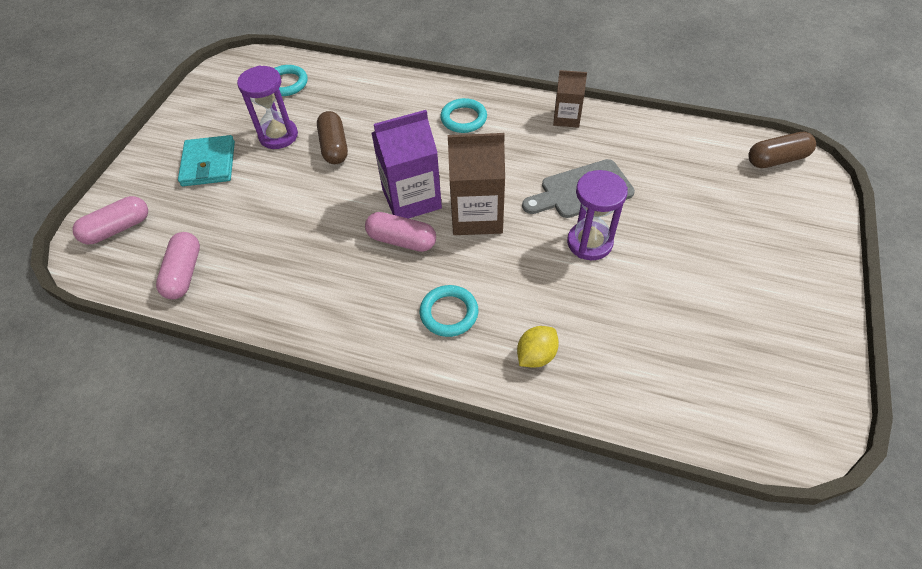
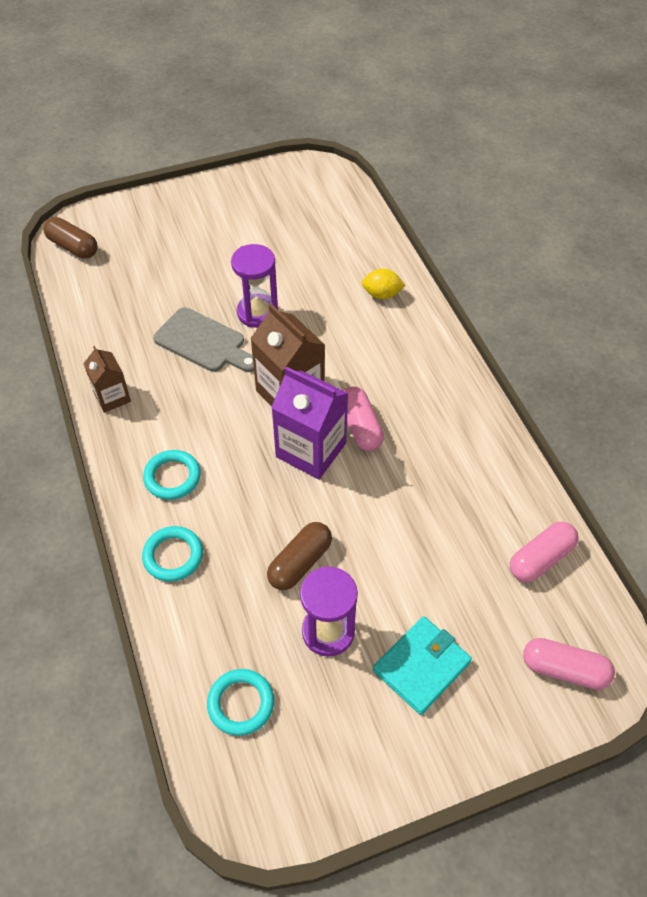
camera: 130 degrees left, 0 degrees up
(449, 313) = (396, 356): turquoise ring -> turquoise ring (173, 556)

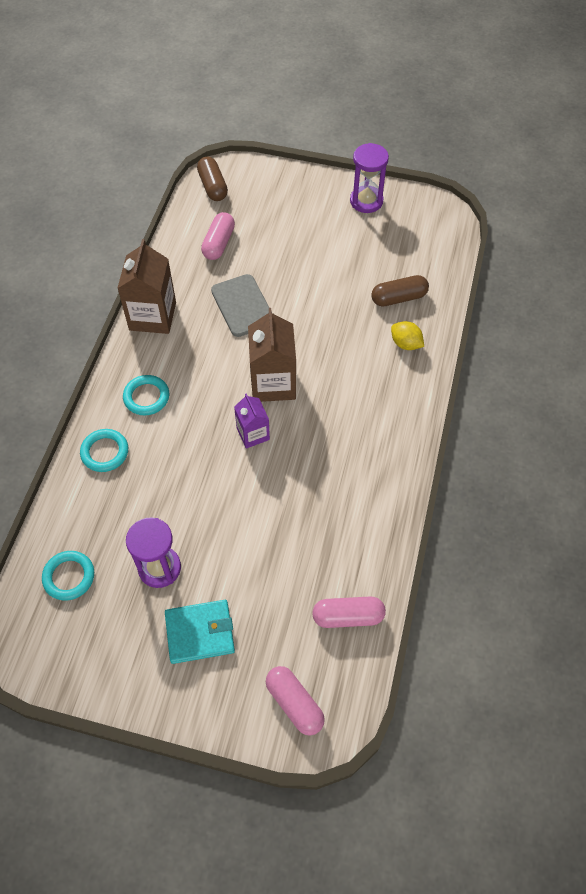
camera: 35 degrees right, 5 degrees up
(112, 397) = (152, 316): brown carton -> brown carton, size x1.71
(257, 313) = (300, 307): purple hourglass -> purple hourglass (366, 201)
(300, 563) = (180, 509): brown capsule -> brown capsule (399, 298)
(311, 450) = (253, 434): purple carton -> purple carton, size x0.58
(360, 426) = (302, 437): pink capsule -> pink capsule (219, 243)

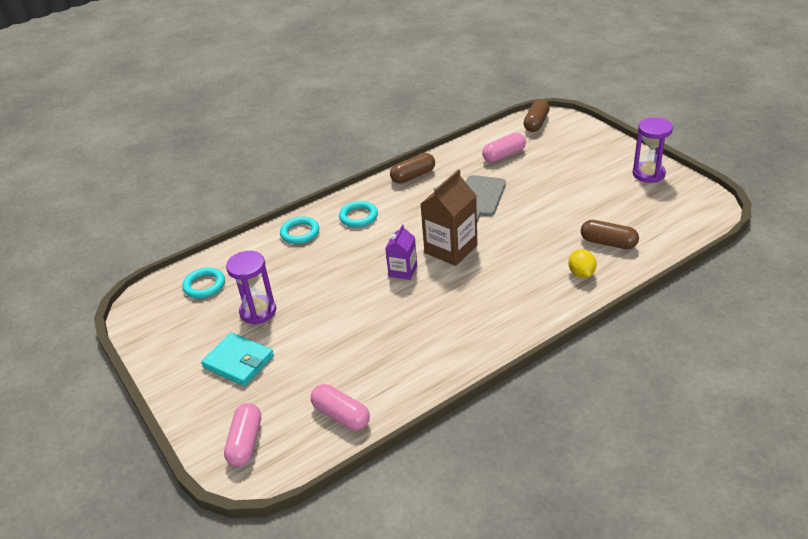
camera: 45 degrees right, 20 degrees down
(152, 316) = (413, 176): brown carton -> brown capsule

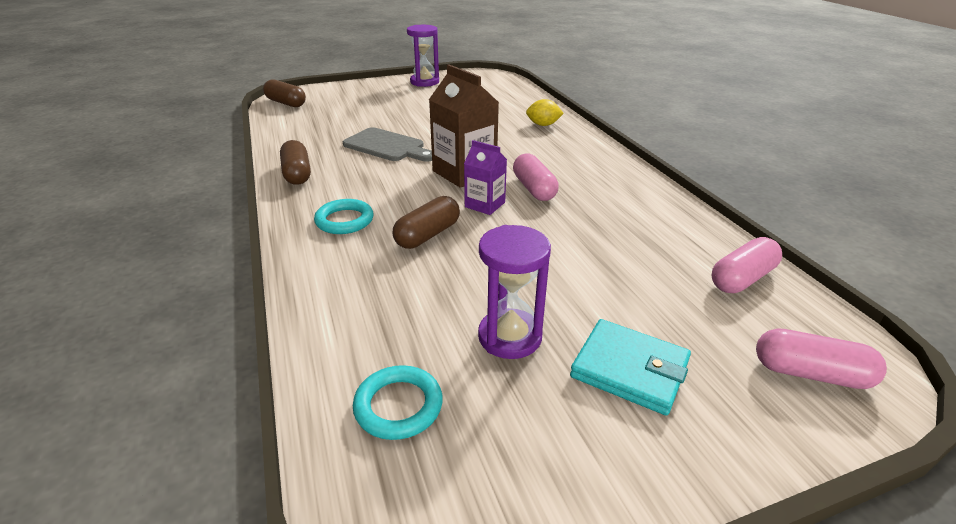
camera: 80 degrees left, 5 degrees down
(238, 362) = (629, 369): turquoise wallet -> turquoise wallet turned 75 degrees clockwise
(300, 233) = (335, 274): turquoise ring -> none
(504, 155) = (322, 124): pink capsule -> pink capsule (534, 189)
(608, 243) = (507, 109): brown capsule -> brown capsule (428, 235)

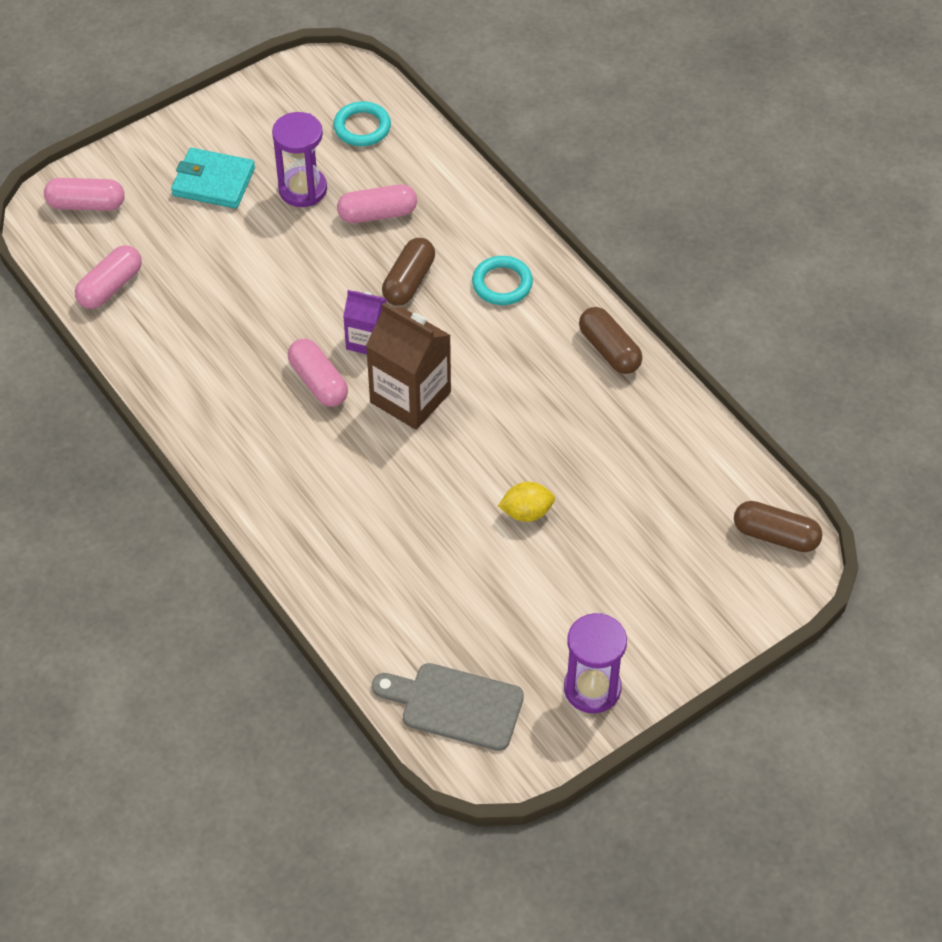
camera: 165 degrees right, 20 degrees up
(387, 146) = (536, 437): grey cutting board -> grey cutting board (455, 705)
(430, 294) = (377, 214): none -> pink capsule
(543, 125) = (334, 554): yellow lemon -> yellow lemon (526, 512)

